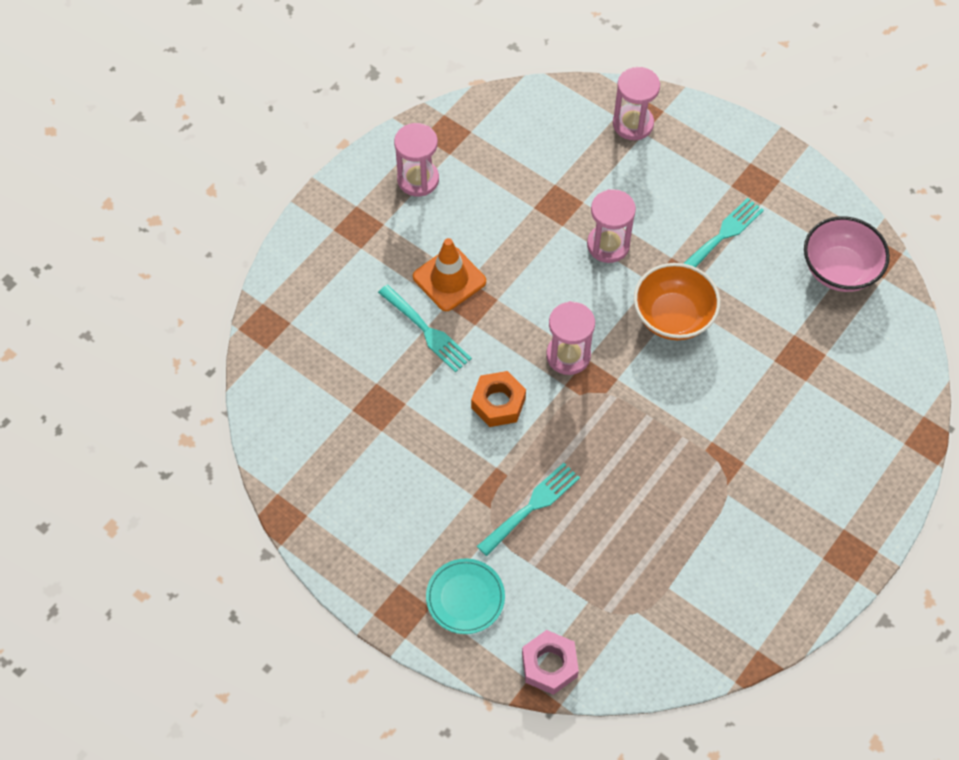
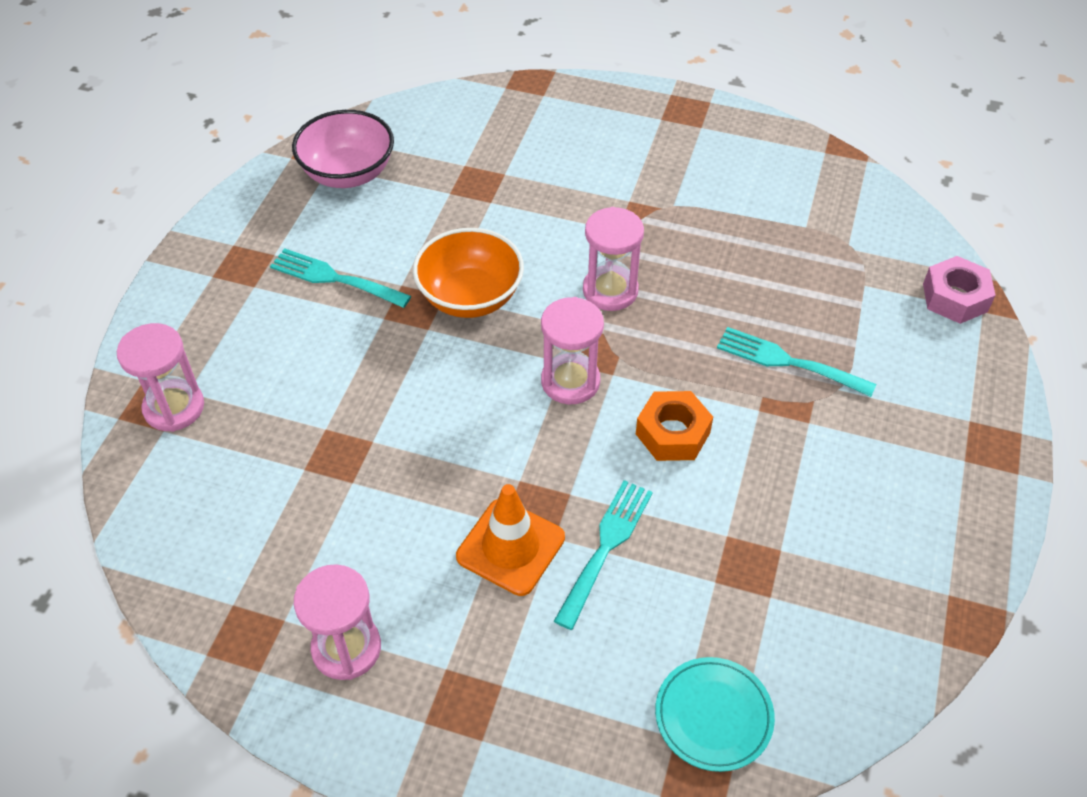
camera: 110 degrees left, 10 degrees down
(465, 597) = (935, 391): turquoise plate -> turquoise plate (713, 716)
(608, 245) = (387, 384): pink hourglass -> pink hourglass (610, 290)

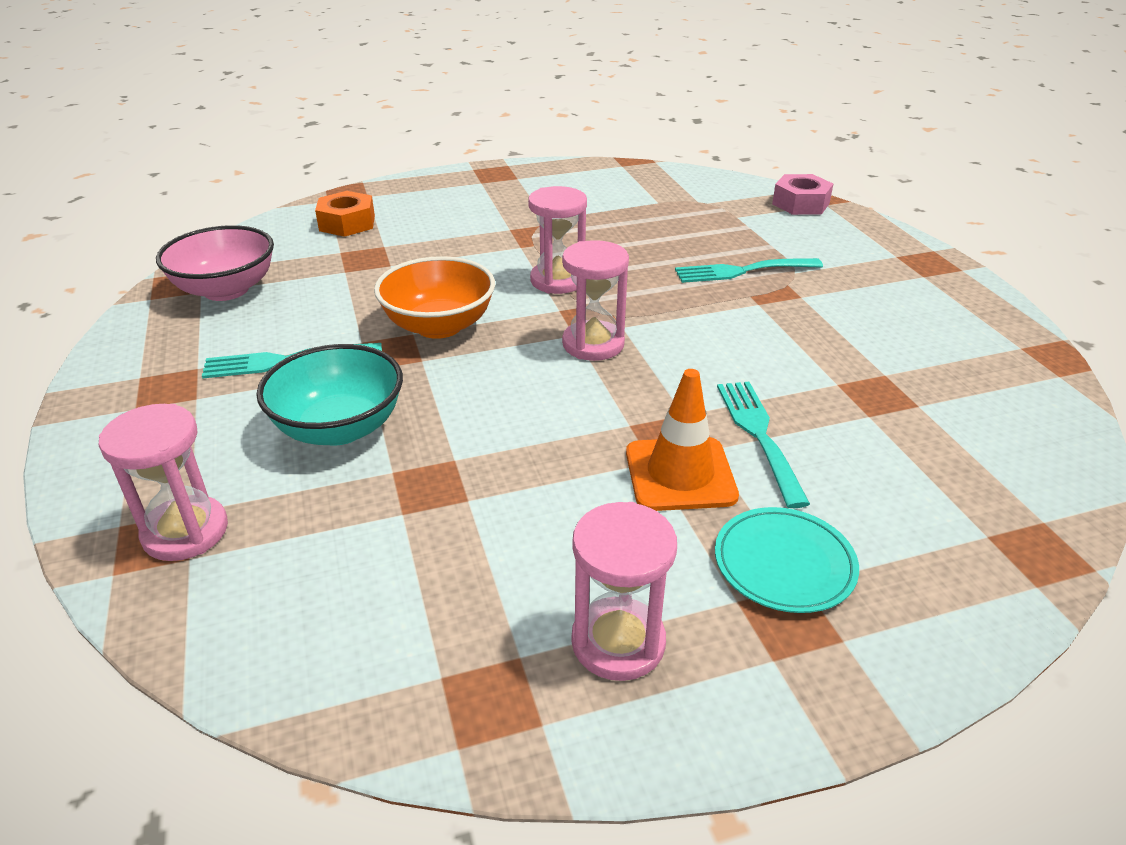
camera: 35 degrees left, 15 degrees down
(322, 368) = (339, 428): none -> turquoise bowl
(672, 433) = (715, 342): orange nut -> orange nut (347, 223)
(713, 716) = (992, 503): turquoise plate -> turquoise plate (784, 564)

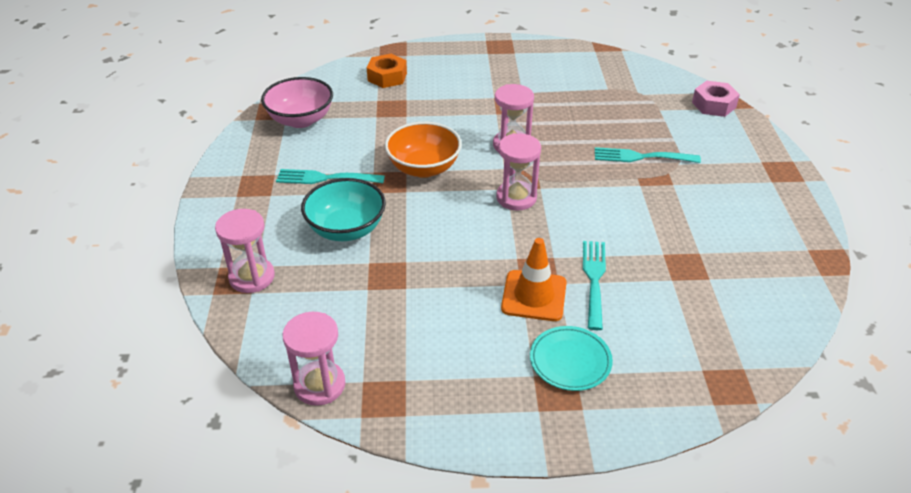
camera: 15 degrees right, 5 degrees up
(618, 642) = (459, 383): pink hourglass -> pink hourglass (319, 385)

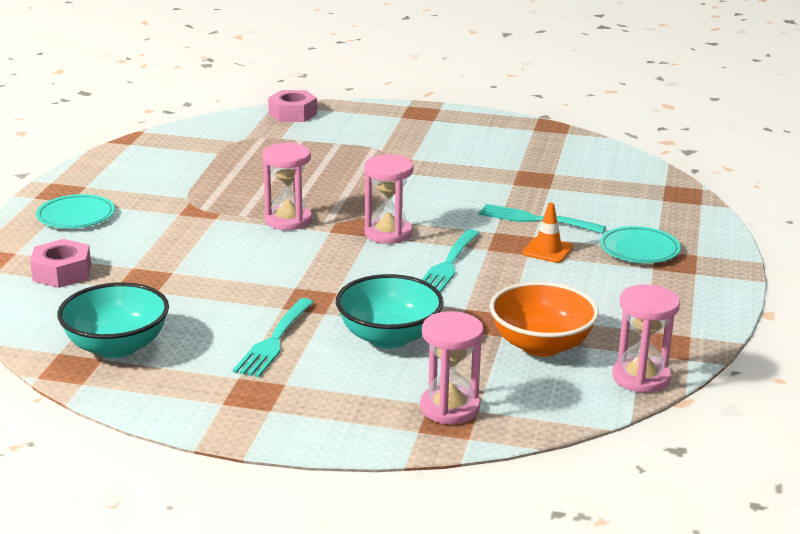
camera: 75 degrees left, 15 degrees down
(301, 120) = (117, 346): pink bowl -> turquoise bowl
(387, 77) = (62, 273): orange nut -> pink nut
(424, 168) = (297, 275): orange bowl -> orange bowl (541, 345)
(468, 61) = (76, 216): none -> turquoise plate
(534, 296) = (547, 250): orange traffic cone -> orange traffic cone, size x0.65
(641, 157) = (358, 163): turquoise fork -> turquoise fork (448, 264)

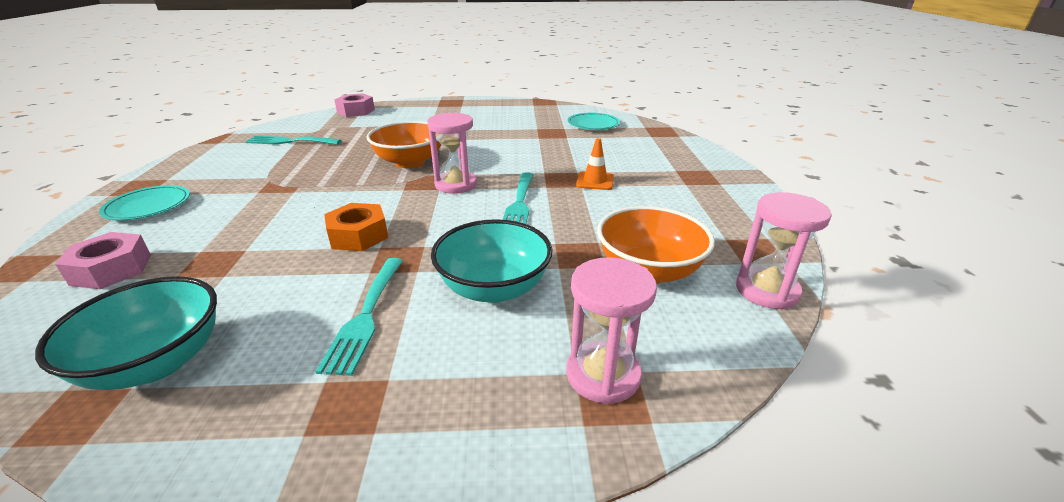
camera: 15 degrees left, 5 degrees up
(276, 274) = (358, 235): none -> orange nut
(288, 220) = (363, 185): pink hourglass -> none
(344, 198) = (410, 162): none -> orange bowl
(535, 219) = (570, 159): turquoise fork -> turquoise fork (289, 141)
(639, 249) = (663, 171): turquoise plate -> turquoise plate (593, 124)

